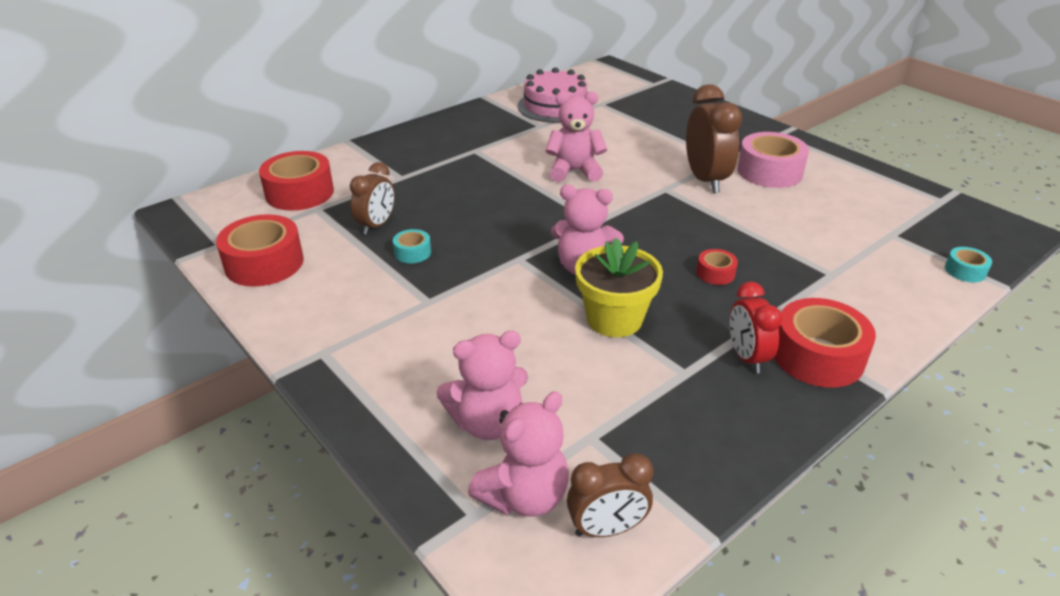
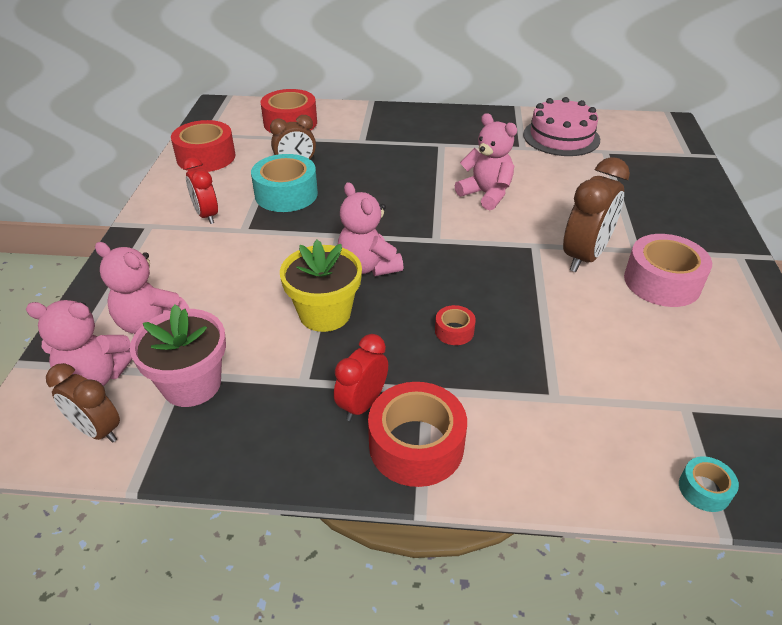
camera: 45 degrees right, 5 degrees up
(368, 310) = (207, 215): none -> red clock
(412, 252) = (286, 194): turquoise tape -> turquoise tape, size x2.05
(613, 437) = (192, 384): none -> pink flower pot

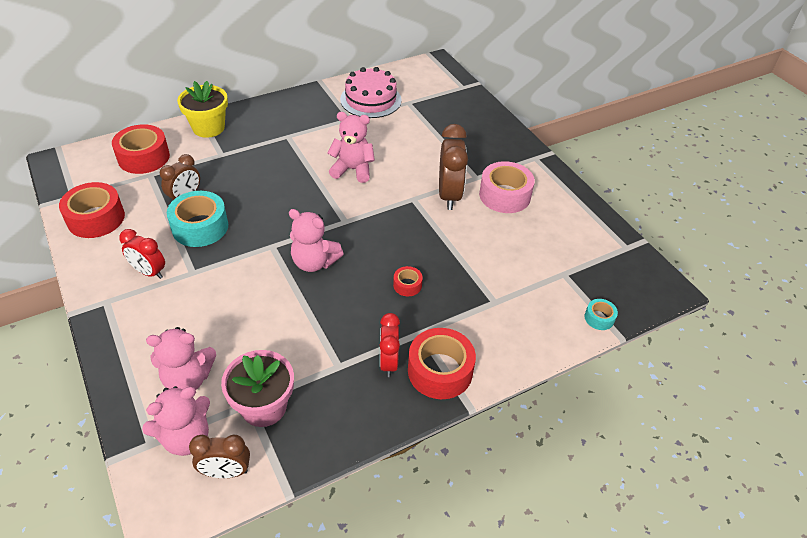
camera: 35 degrees left, 5 degrees up
(325, 313) = (313, 312): yellow flower pot -> yellow flower pot (208, 128)

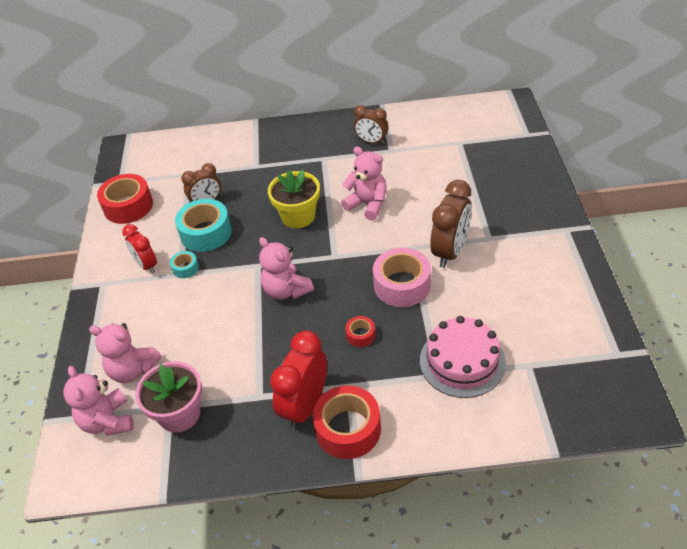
camera: 30 degrees right, 0 degrees up
(144, 157) = (190, 156): red tape -> none
(186, 438) = (107, 421): pink teddy bear -> pink teddy bear turned 75 degrees clockwise
(208, 128) = (257, 137): yellow flower pot -> yellow flower pot (298, 216)
(226, 472) = (123, 461): brown clock -> brown clock (371, 142)
(370, 100) = (422, 133): pink cake -> pink cake (462, 361)
(388, 362) = (305, 406): red clock -> red clock, size x1.58
(504, 195) = (509, 264): pink tape -> pink tape (402, 285)
(599, 318) = (541, 423): turquoise tape -> turquoise tape (185, 268)

